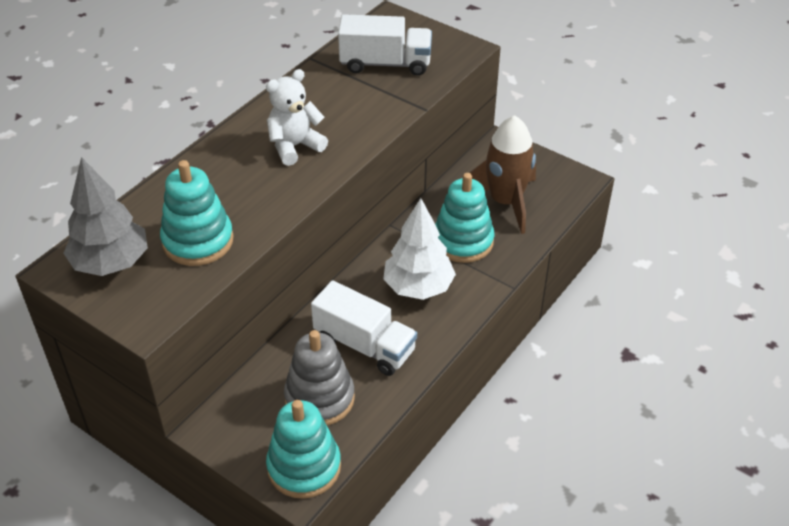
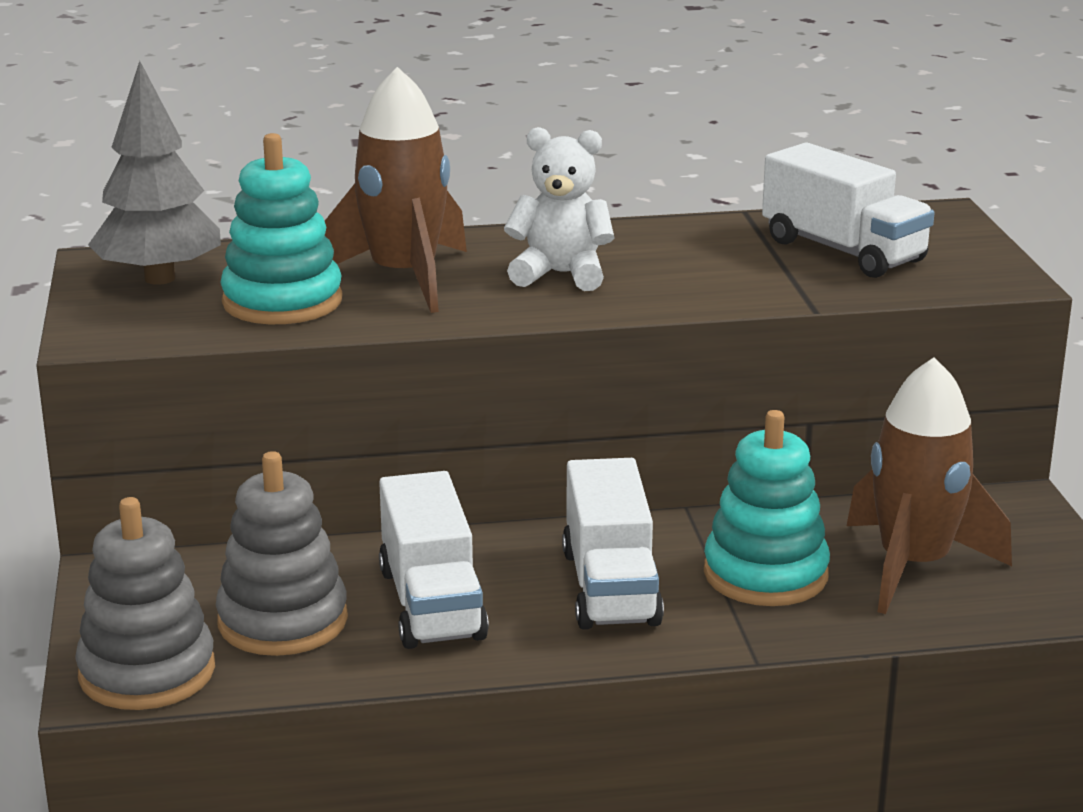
camera: 45 degrees right, 20 degrees down
(229, 190) = (404, 278): none -> brown rocket
(304, 467) = (147, 672): turquoise stacking toy -> grey stacking toy
(418, 287) = (610, 587): white tree -> white truck

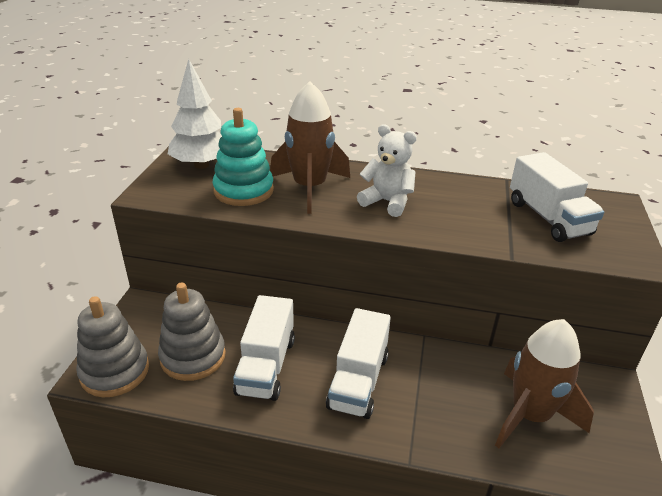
camera: 20 degrees right, 10 degrees up
(160, 278) = (201, 165): grey tree -> white tree
(765, 574) = (444, 396): turquoise stacking toy -> none

